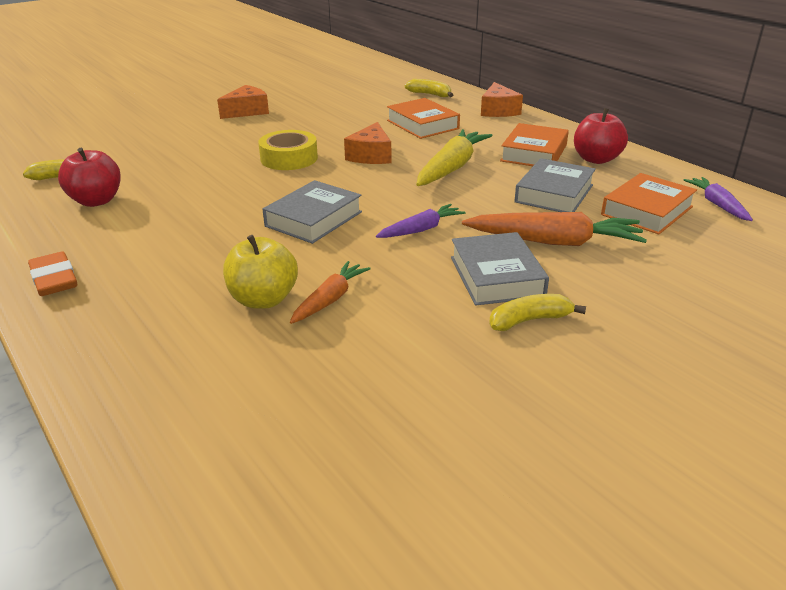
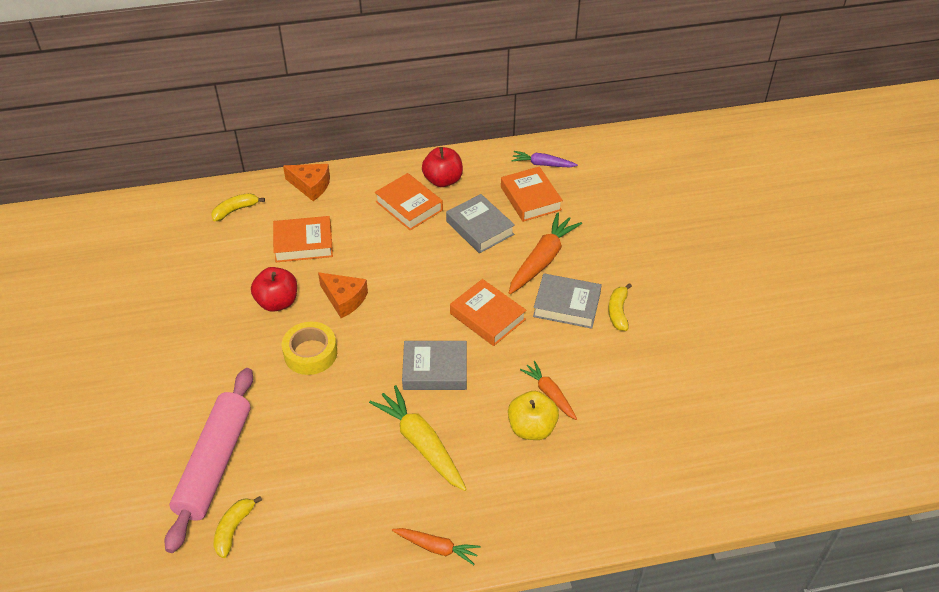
camera: 65 degrees left, 15 degrees up
(54, 279) = (437, 547): orange eraser -> orange carrot
(96, 201) = (307, 507): red apple -> red apple (277, 302)
(135, 154) = (215, 464): none -> pink rolling pin
(247, 111) = (166, 353): orange cheese -> none
(313, 219) = (435, 370): grey book -> grey book turned 60 degrees counterclockwise
(421, 229) = (487, 317): purple carrot -> orange book
(451, 167) = (401, 261): yellow carrot -> yellow carrot (421, 443)

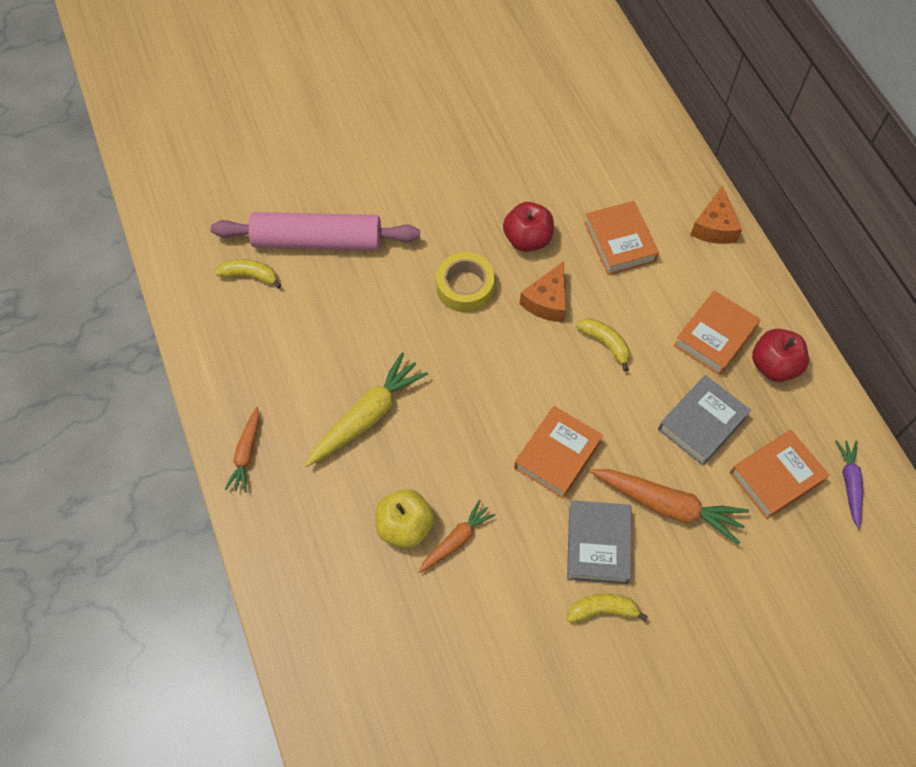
camera: 80 degrees right, 15 degrees up
(235, 210) = (651, 165): yellow banana -> yellow banana (605, 343)
(435, 370) = (467, 412): grey book -> none

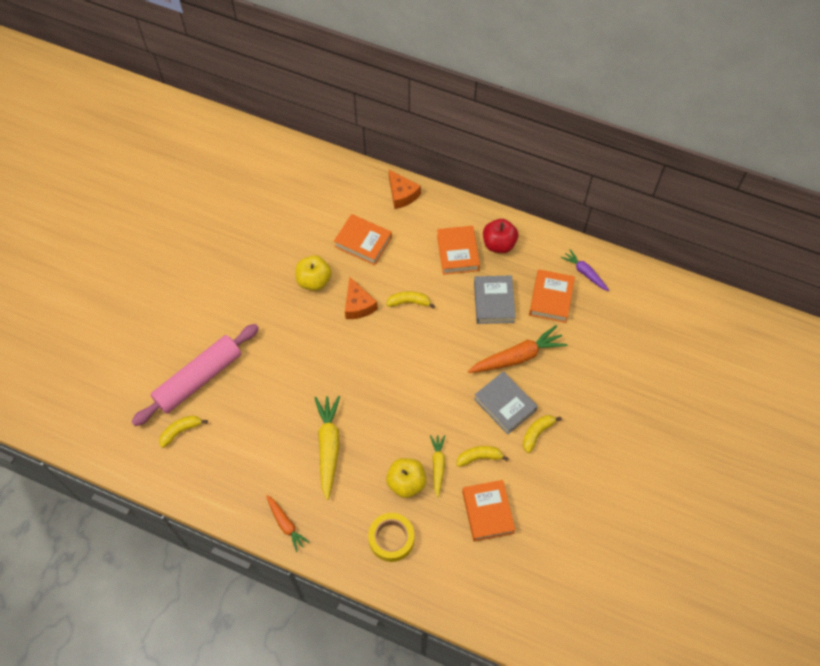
camera: 45 degrees left, 0 degrees up
(456, 540) = (438, 465): orange carrot -> yellow carrot
(465, 287) = (308, 334): yellow tape -> yellow tape (391, 539)
(510, 574) = (479, 457): none -> yellow banana
(527, 239) = (314, 281): red apple -> yellow apple
(557, 455) = (442, 379): orange book -> orange book (487, 512)

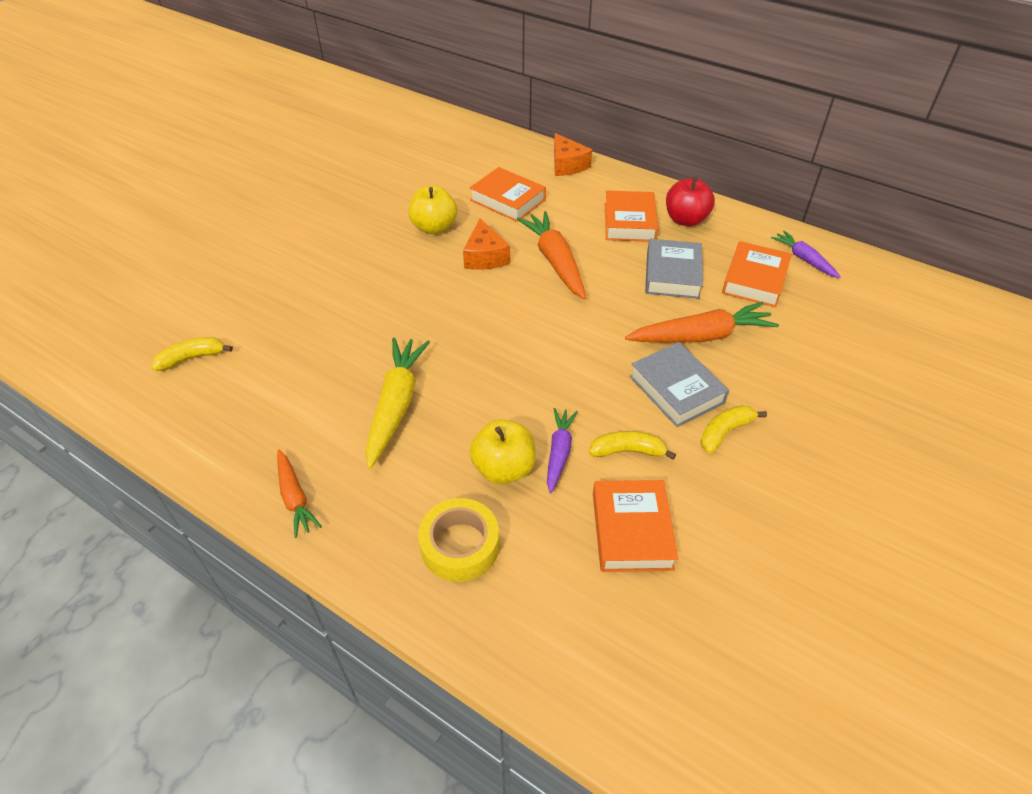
camera: 10 degrees right, 15 degrees down
(199, 379) = (244, 305): pink rolling pin -> none
(409, 302) = (555, 261): yellow banana -> orange carrot
(438, 465) = (559, 452): yellow carrot -> purple carrot

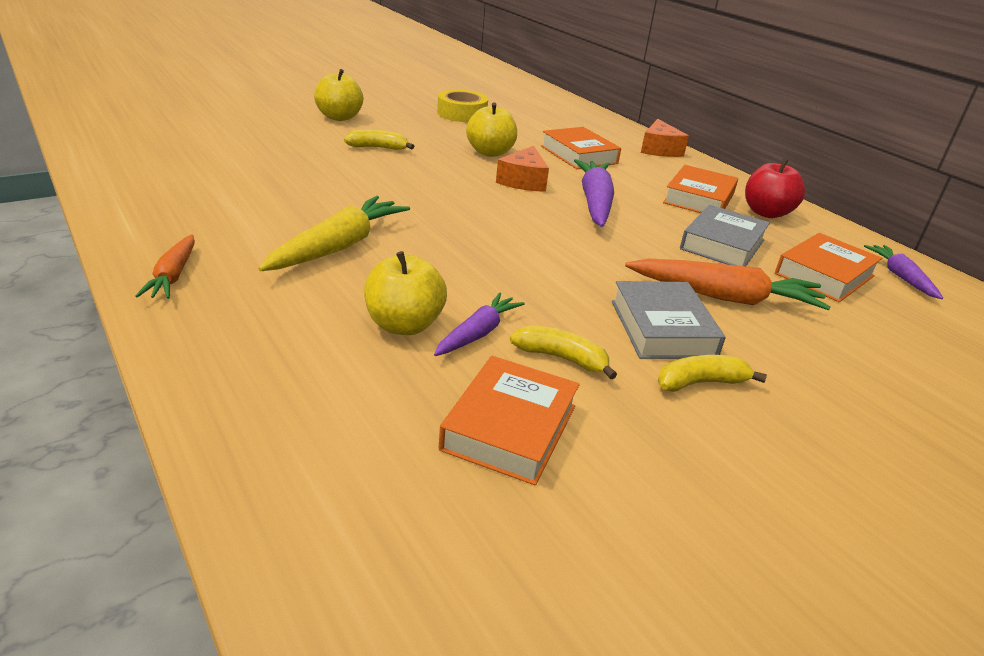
camera: 20 degrees right, 15 degrees down
(192, 358) = (191, 166): yellow banana -> yellow banana (378, 148)
(268, 229) = (339, 117): none -> yellow apple
(460, 546) = (296, 367): yellow tape -> yellow tape (462, 114)
(555, 261) = (594, 202): orange carrot -> purple carrot

